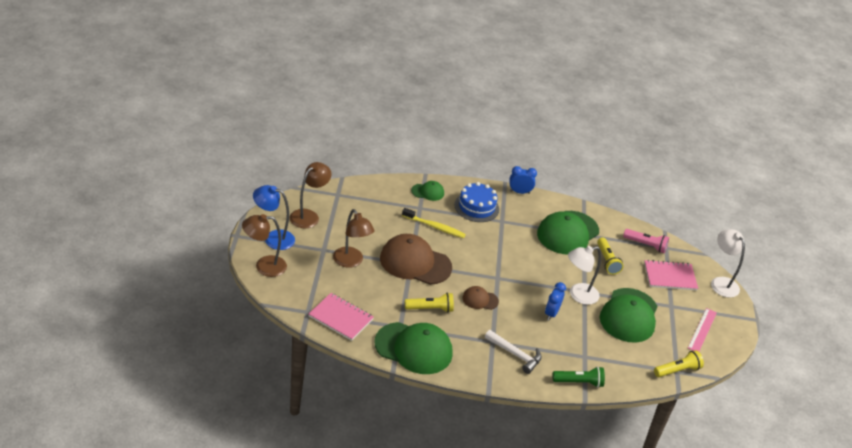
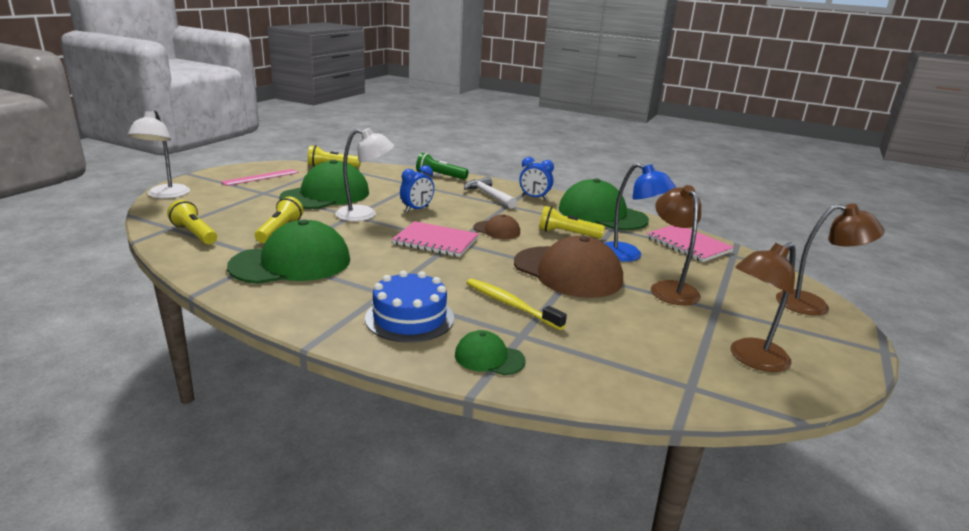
camera: 155 degrees left, 15 degrees down
(273, 238) = (811, 337): blue lamp -> blue lamp (628, 255)
(519, 192) = (298, 325): blue clock -> blue clock (534, 197)
(645, 245) = (195, 234): pink flashlight -> yellow flashlight
(670, 276) = (220, 208): pink notebook -> pink notebook (436, 241)

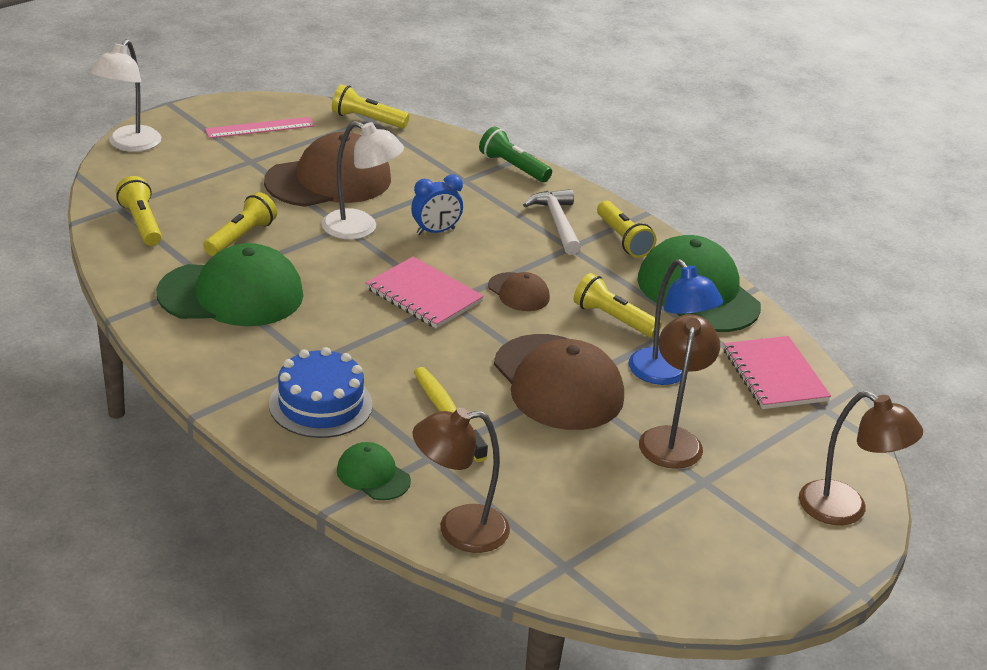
camera: 20 degrees right, 10 degrees up
(326, 195) = (329, 180): green cap -> brown cap
(534, 197) = (623, 239): blue clock -> yellow flashlight
(751, 359) = (672, 555): brown lamp -> brown lamp (458, 530)

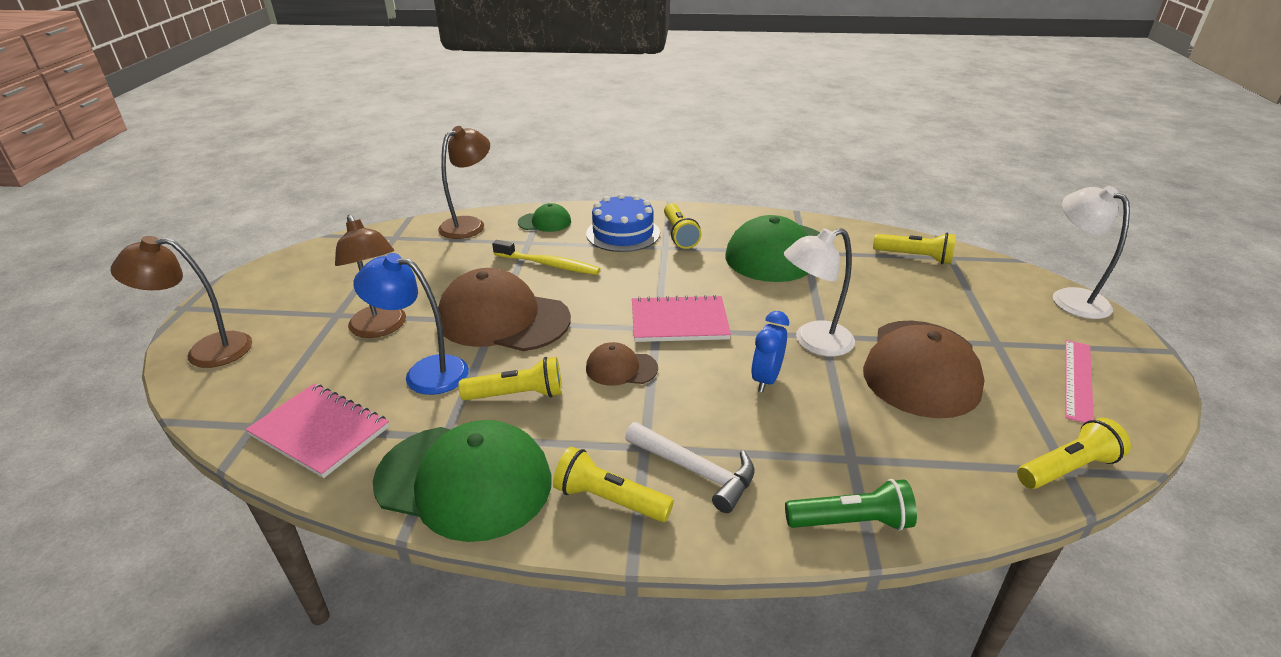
camera: 140 degrees right, 0 degrees up
(240, 237) = (854, 285): yellow flashlight -> yellow flashlight (679, 234)

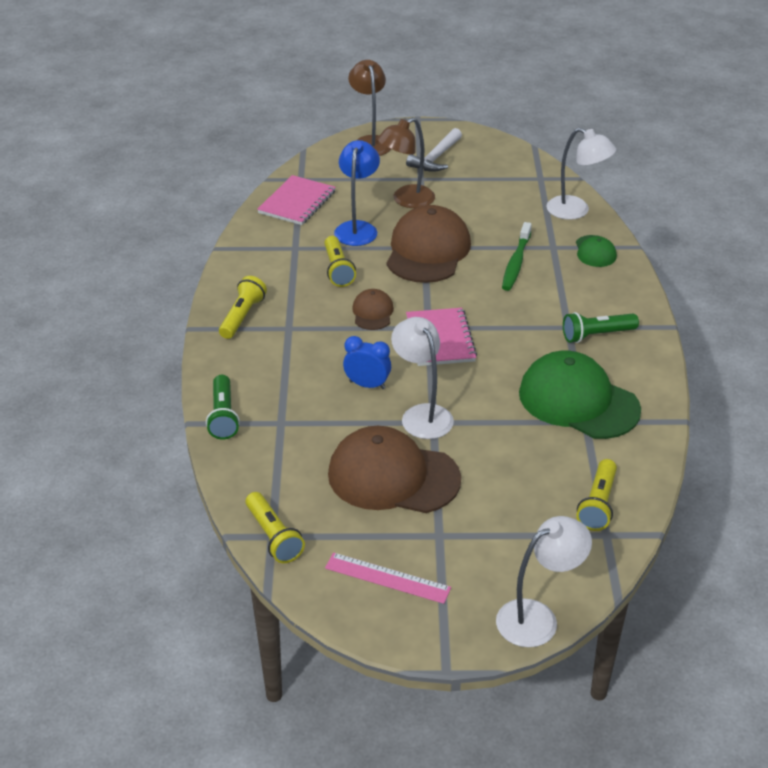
camera: 85 degrees right, 5 degrees up
(464, 481) = (257, 261): green cap -> none
(469, 224) = (576, 211): brown lamp -> white lamp
(549, 264) = (516, 263): yellow toothbrush -> green toothbrush
(623, 233) = (587, 299): blue cake -> none
(679, 234) = (597, 335): yellow flashlight -> green flashlight
(695, 470) = (267, 350): white hammer -> white hammer (436, 158)

